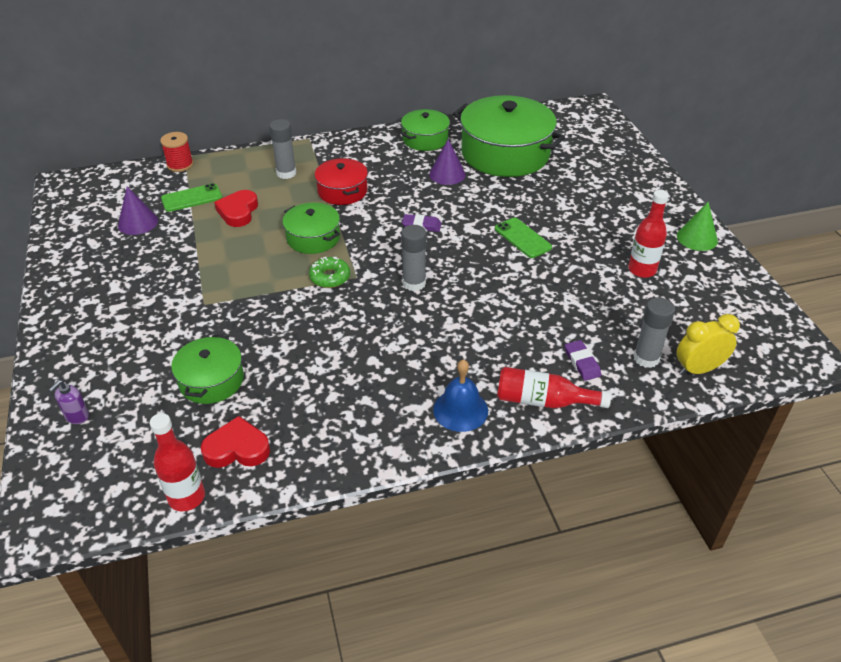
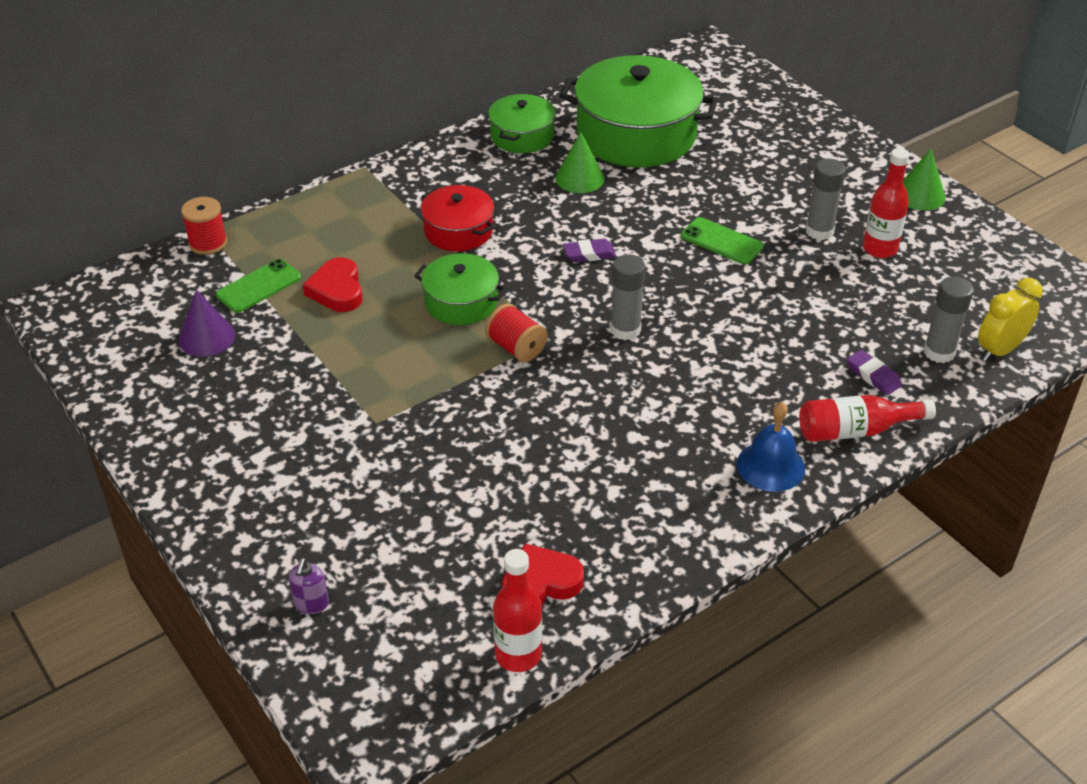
camera: 20 degrees left, 0 degrees up
(211, 380) = (453, 513): green pot -> none
(286, 173) = (366, 223): grey glue stick -> grey glue stick (819, 231)
(330, 277) = (516, 348): green donut -> red spool
(447, 174) = (579, 178): purple cone -> green cone

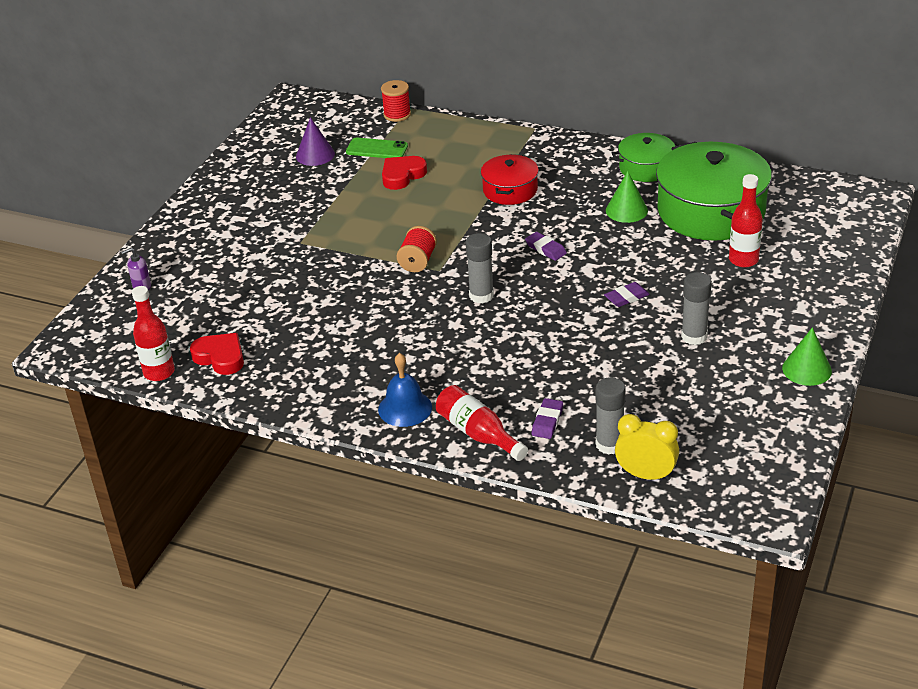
camera: 60 degrees right, 5 degrees down
(461, 302) = (439, 222): green pot -> none
(721, 241) = (626, 297): green phone -> purple eraser
(880, 249) = (707, 373): red bottle -> red bottle (743, 260)

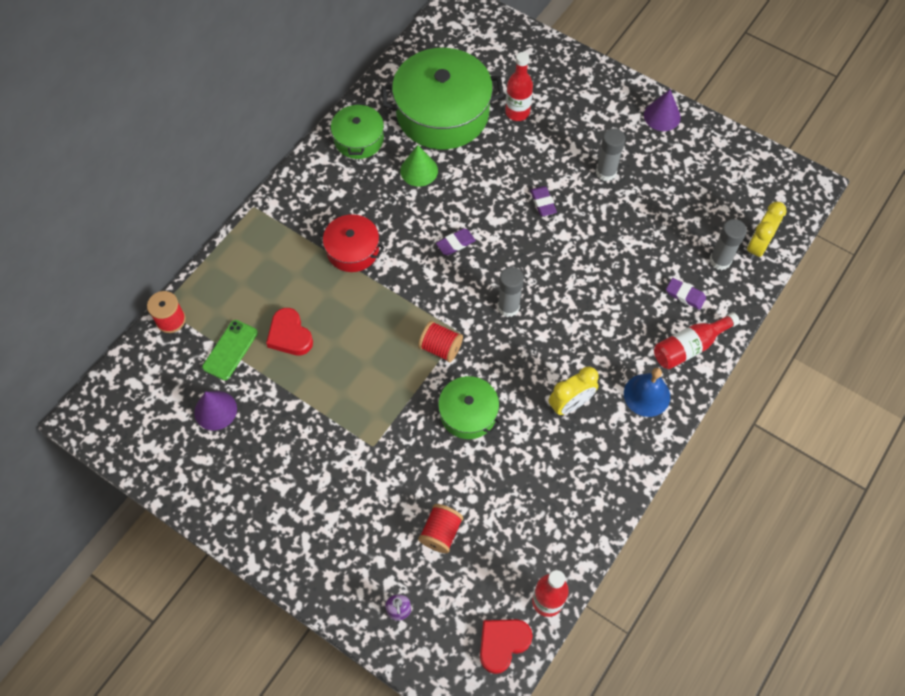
camera: 80 degrees left, 25 degrees up
(220, 296) = (441, 532): none -> red spool
(220, 357) = (538, 541): red heart -> red heart (502, 644)
(349, 291) = (468, 413): none -> green pot
(378, 355) = (570, 404): none -> yellow clock
(807, 369) = (662, 116): green cone -> purple cone

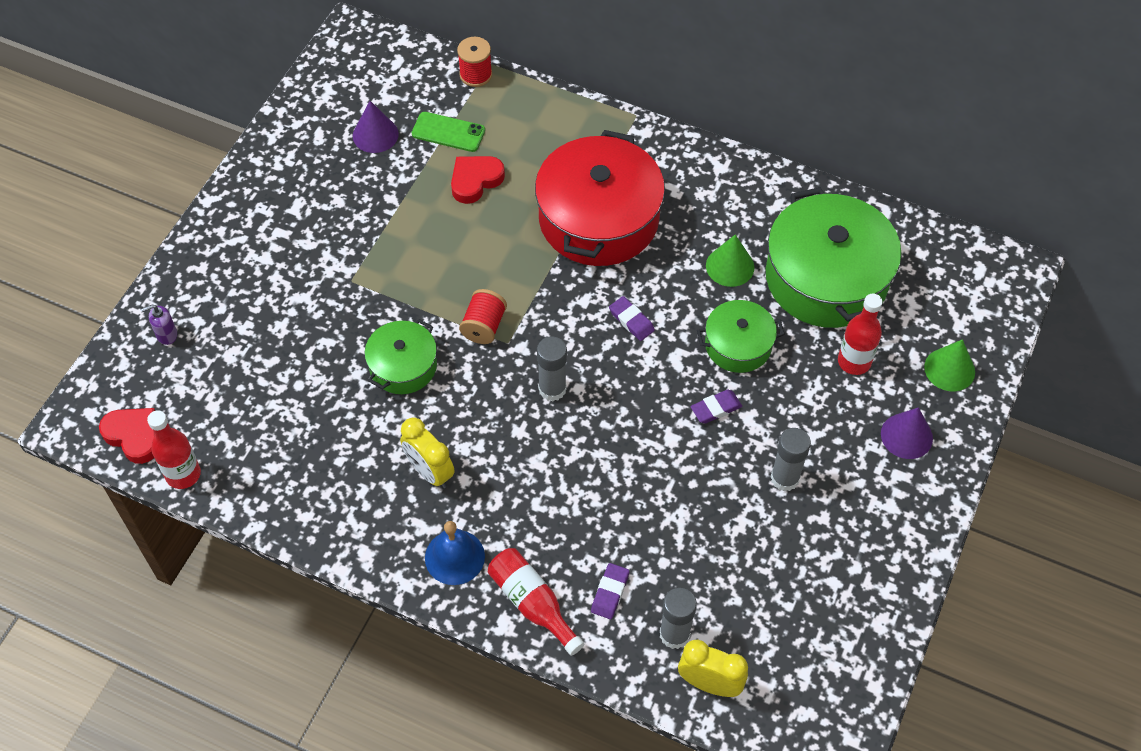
camera: 80 degrees right, 5 degrees down
(352, 250) = (598, 219): red pot -> red pot, size x1.89
(359, 139) = (759, 197): green pot -> green pot (738, 345)
(441, 532) = (255, 360): red spool -> none
(533, 60) = (949, 369): none -> green cone
(662, 116) = (903, 541): purple cone -> purple cone (906, 436)

